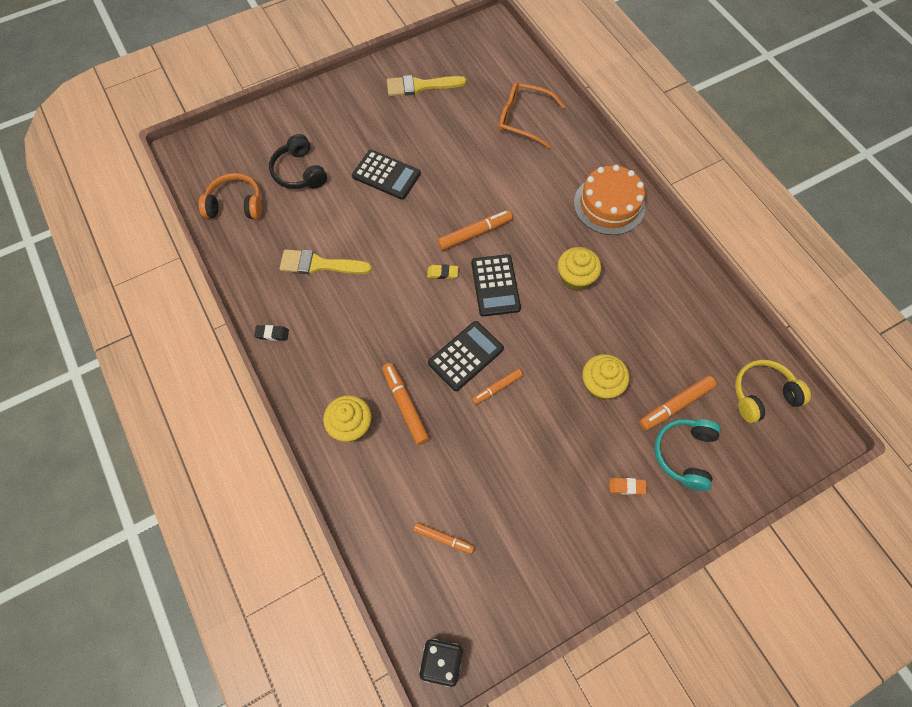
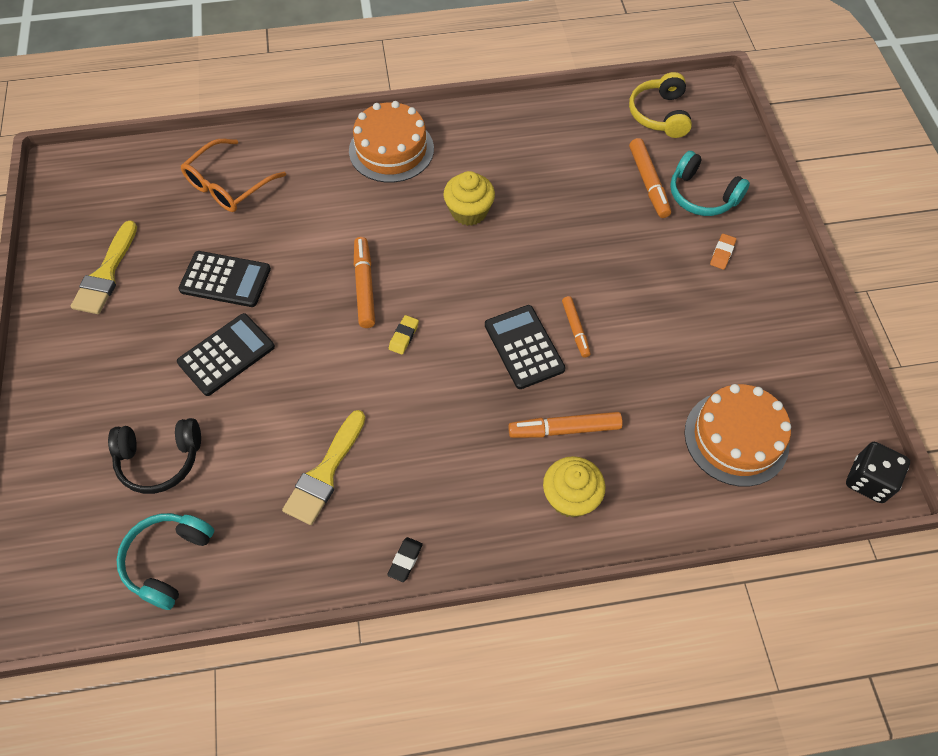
camera: 70 degrees left, 5 degrees down
(236, 205) = (168, 561): orange headphones -> turquoise headphones
(443, 539) = (736, 438): orange marker -> orange cake
(495, 285) = (445, 288): black calculator -> black calculator (225, 279)
(600, 384) = (604, 235): yellow cupcake -> none

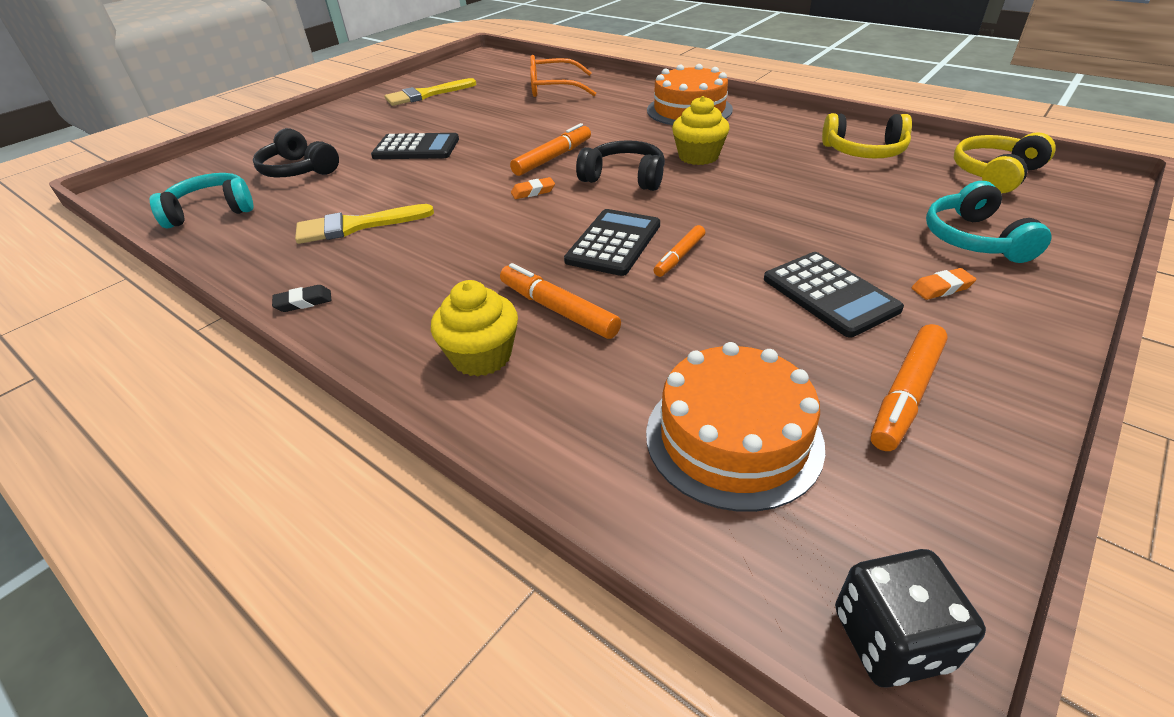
camera: 50 degrees right, 20 degrees down
(225, 279) = (478, 120): black calculator -> black calculator (829, 294)
(404, 336) = (533, 192): yellow eraser -> orange eraser
(448, 273) = (624, 178): none -> black headphones
(567, 134) = (864, 151): none -> yellow headphones
(648, 183) = (914, 207): orange marker -> orange marker (906, 394)

